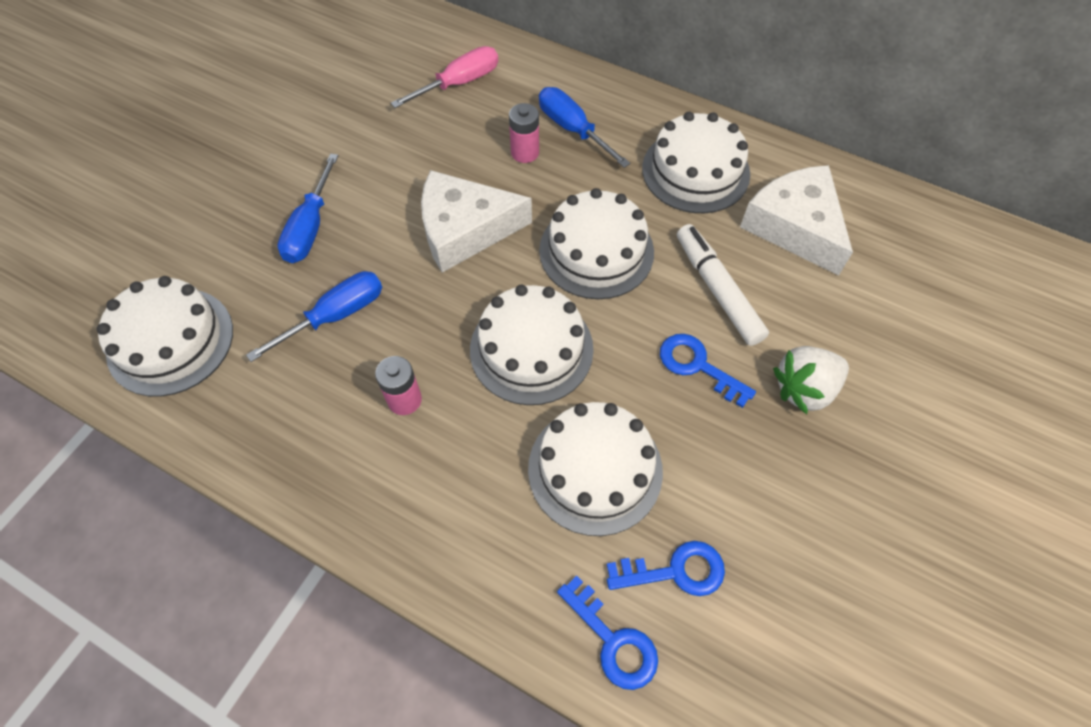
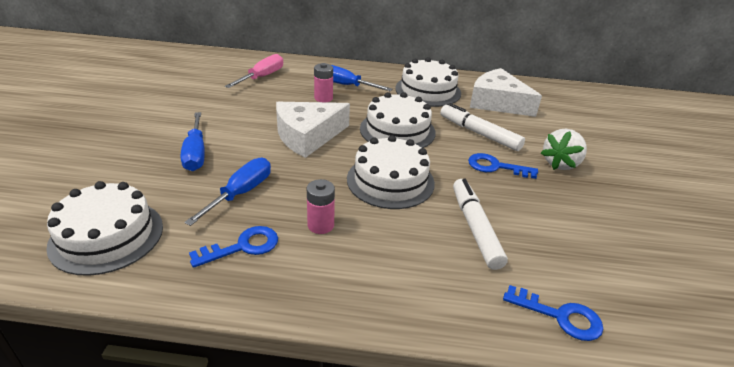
camera: 25 degrees left, 25 degrees down
(595, 469) = (475, 228): white cake -> white marker
(675, 571) = (566, 266): blue key -> blue key (243, 246)

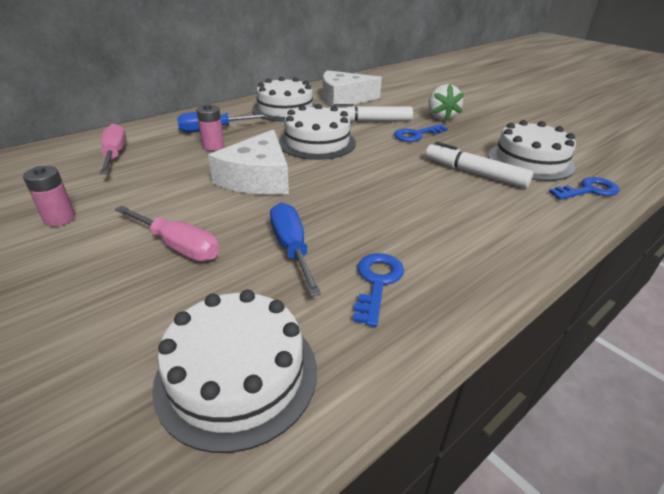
camera: 45 degrees left, 0 degrees up
(195, 153) = (178, 246): blue screwdriver -> pink screwdriver
(320, 225) = (396, 229): pink battery -> pink battery (60, 219)
(390, 181) = (378, 175): white cake -> white cake (530, 161)

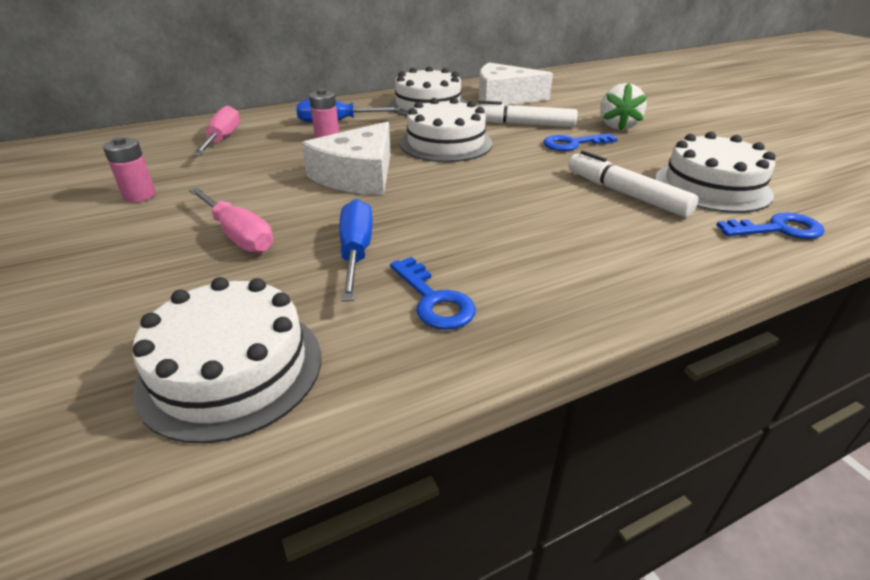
camera: 15 degrees right, 0 degrees up
(377, 282) = (434, 300): blue key -> blue key turned 120 degrees clockwise

